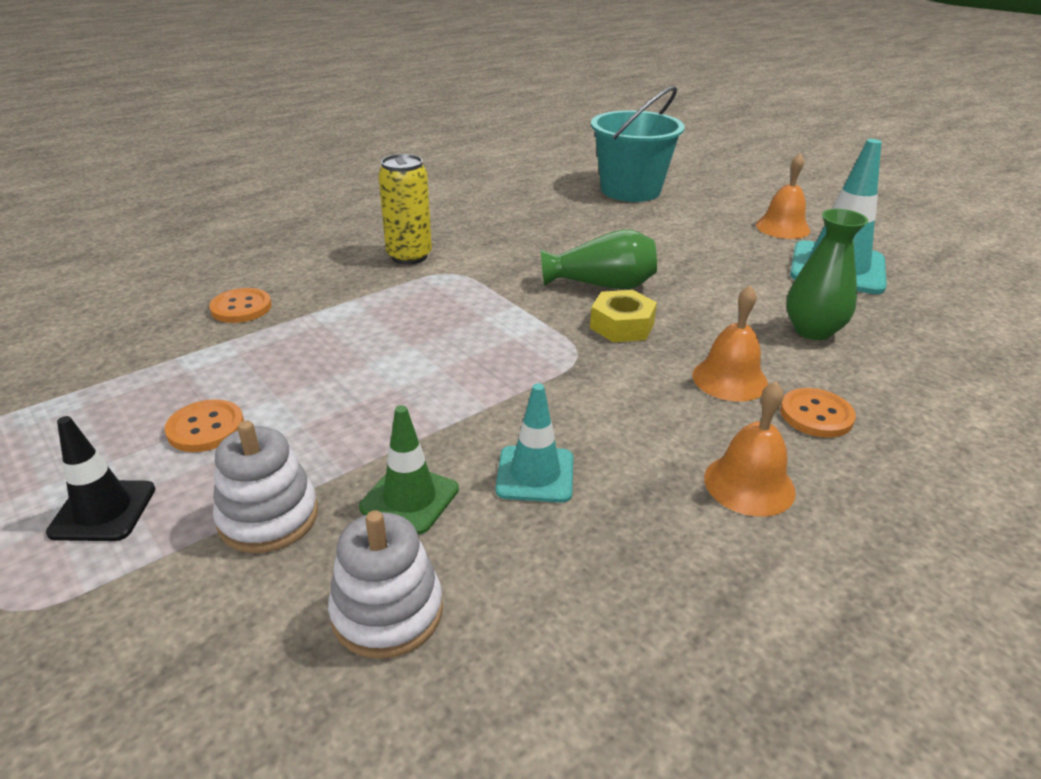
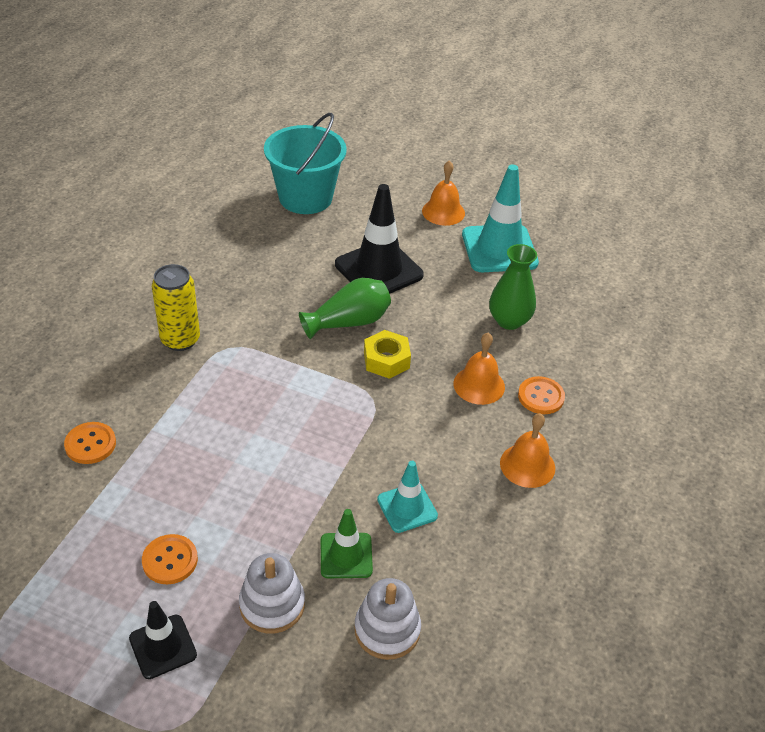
camera: 30 degrees left, 10 degrees up
(670, 253) = (378, 270): none -> black traffic cone

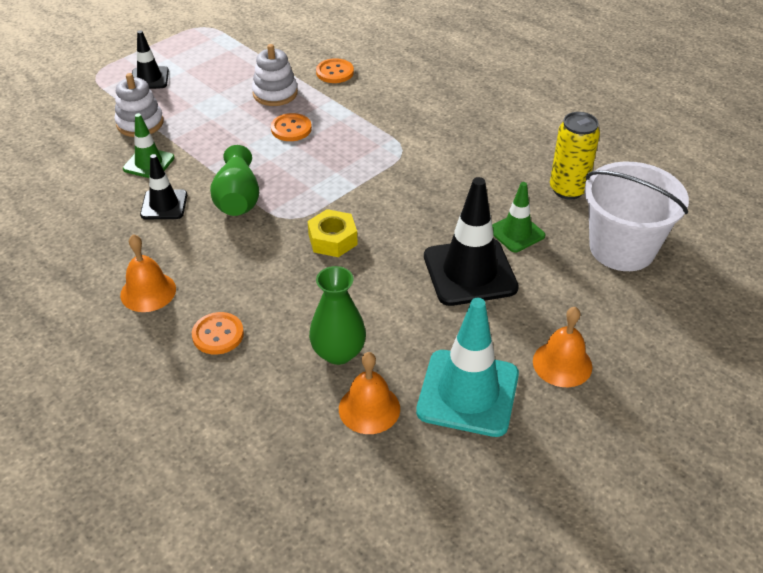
camera: 115 degrees right, 0 degrees up
(170, 560) = (209, 90): orange button -> orange button (291, 129)
(180, 340) = (425, 127): yellow can -> yellow can (568, 189)
(305, 198) = (622, 248): turquoise bucket -> white bucket
(316, 253) = (516, 233): none -> green traffic cone
(349, 322) = (398, 229): green vase -> green vase (237, 198)
(387, 630) = (76, 167): white stacking toy -> white stacking toy (275, 93)
(407, 508) = (164, 205): turquoise traffic cone -> black traffic cone
(479, 385) = (262, 293): orange bell -> orange bell (369, 408)

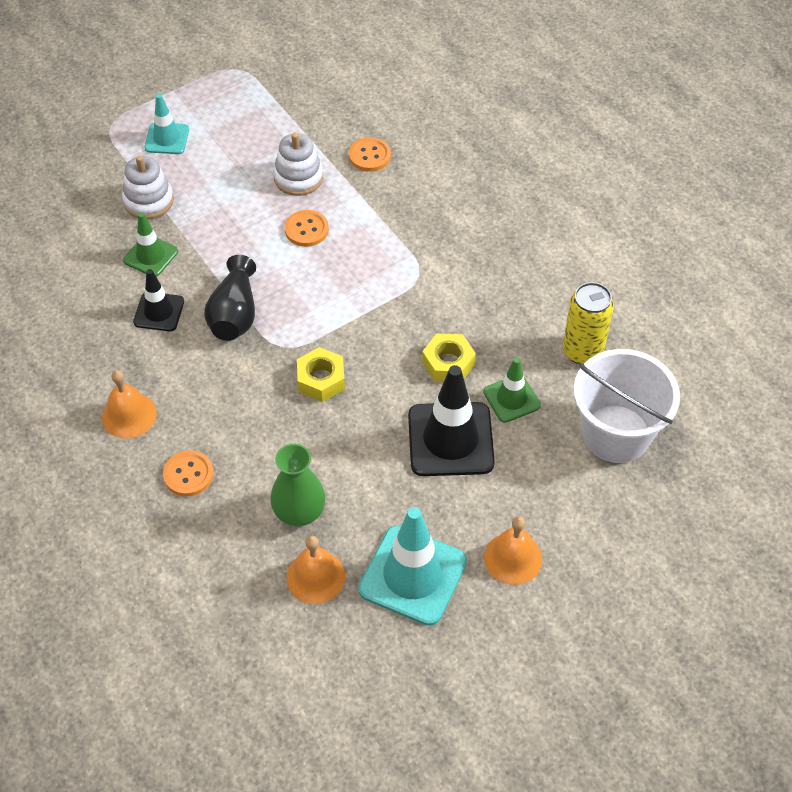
camera: 10 degrees right, 10 degrees up
(149, 78) = (167, 139): black traffic cone -> turquoise traffic cone
(237, 198) = (234, 314): green vase -> black vase
(449, 213) = (448, 363): none -> yellow nut

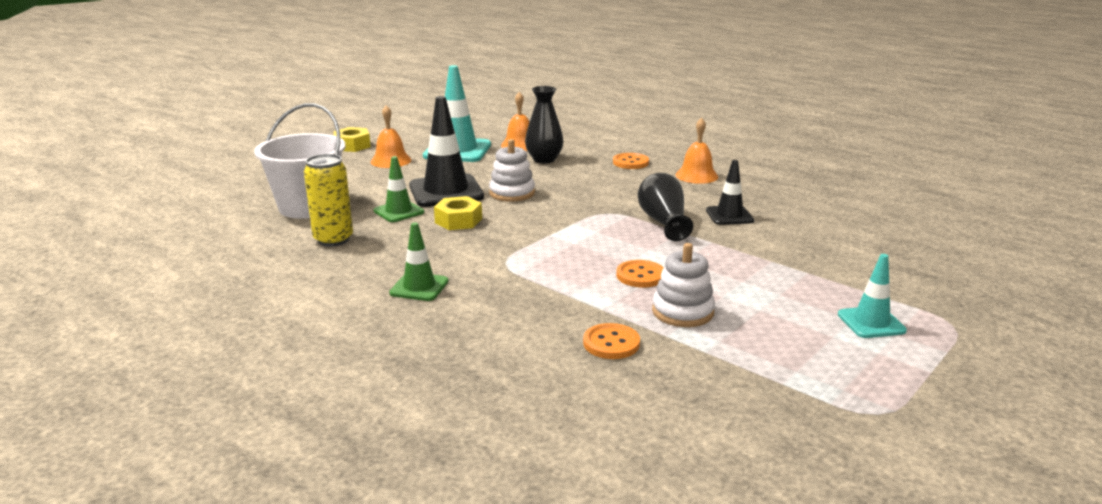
camera: 165 degrees right, 30 degrees down
(148, 200) = (824, 273): white stacking toy -> white stacking toy (512, 193)
(150, 256) = (775, 241): green traffic cone -> green traffic cone (419, 287)
(299, 512) = (544, 159): green vase -> black vase
(321, 380) = (563, 202): yellow nut -> yellow nut (352, 146)

